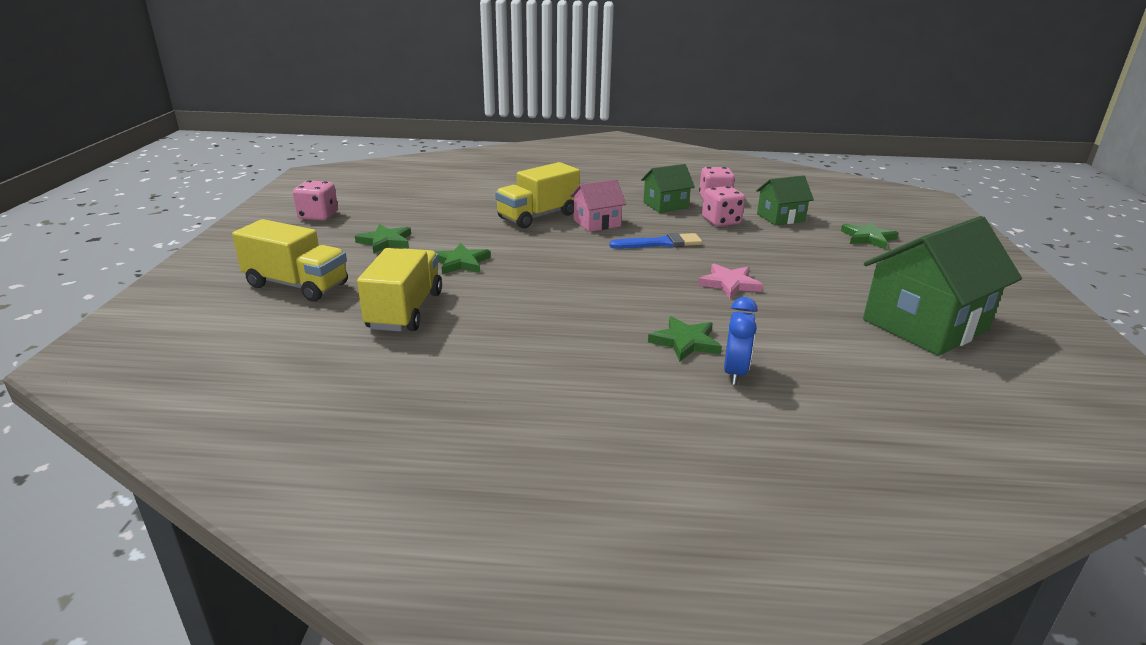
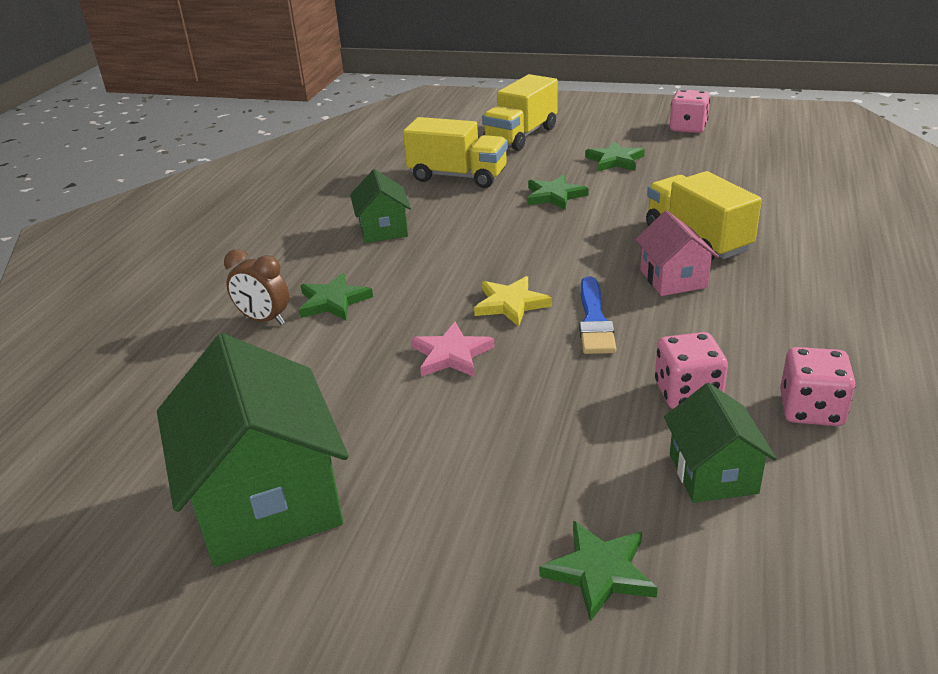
camera: 105 degrees right, 5 degrees up
(652, 269) = (511, 304): none -> yellow star
(665, 205) = (762, 347): green house -> green house (383, 229)
(735, 373) = (264, 320): blue clock -> brown clock

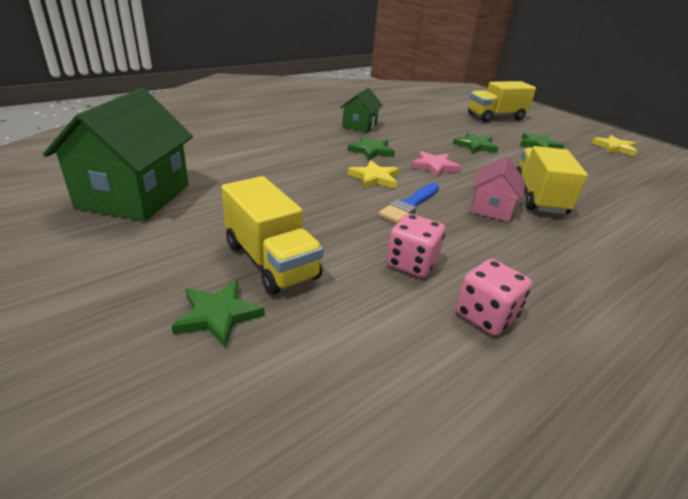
camera: 30 degrees right, 0 degrees up
(264, 320) = (250, 135): brown clock -> none
(333, 301) = (290, 141): green star -> green star (371, 151)
(451, 355) = (309, 184): pink star -> pink star (434, 166)
(458, 176) = (432, 120): yellow truck -> yellow truck (271, 261)
(688, 128) = (614, 148): pink dice -> yellow star
(713, 473) = (362, 310): green house -> none

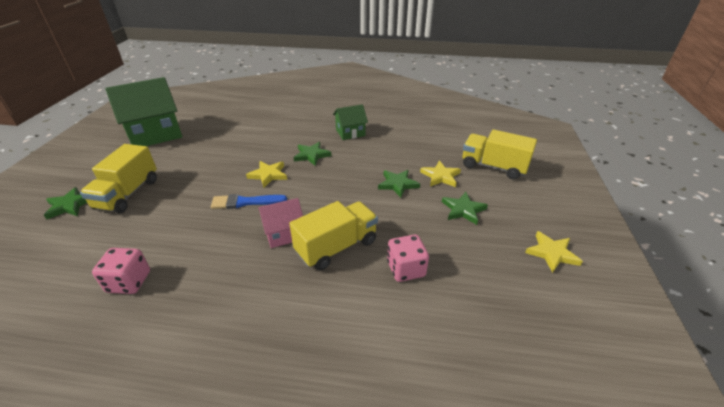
camera: 50 degrees right, 5 degrees up
(411, 263) = (167, 234): pink dice -> pink dice (406, 269)
(434, 166) = (323, 185): pink star -> none
(485, 132) = (440, 176): none -> yellow star

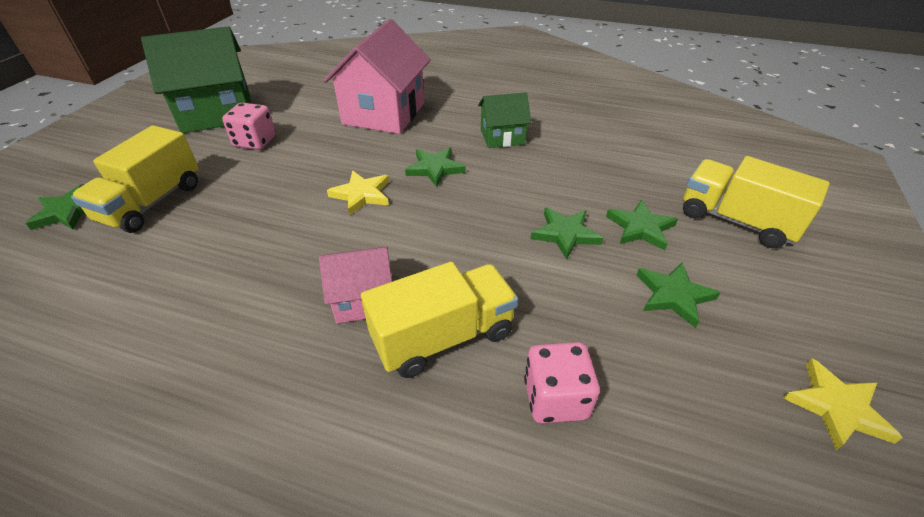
camera: 10 degrees right, 5 degrees up
(129, 282) = (108, 352): pink dice -> pink dice (255, 142)
(245, 202) = (316, 237): blue brush -> none
(271, 125) = (384, 113): none -> pink house
(440, 176) = (640, 228): yellow star -> green star

